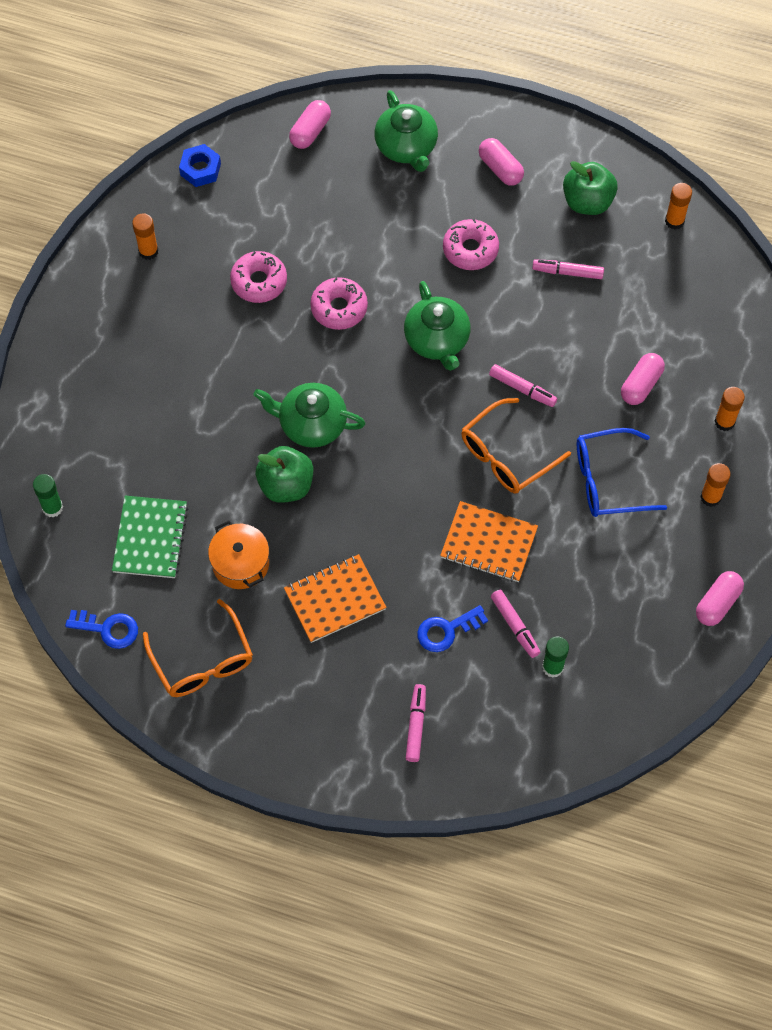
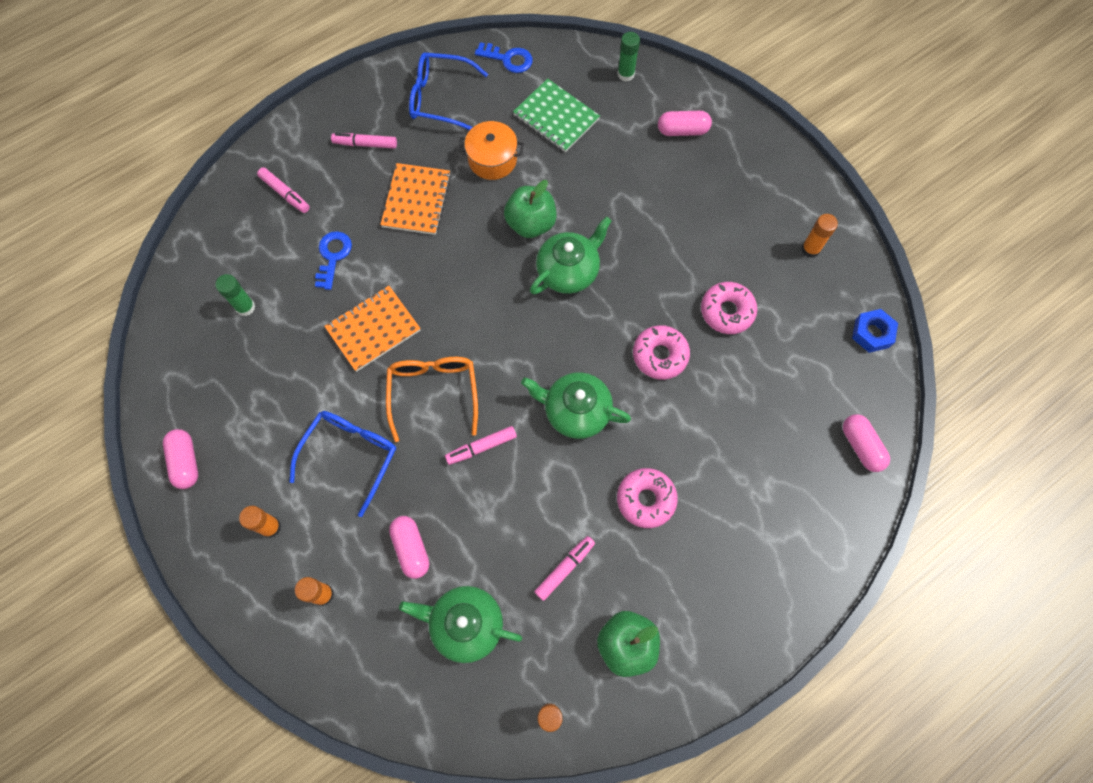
camera: 125 degrees right, 5 degrees up
(108, 629) = (508, 59): blue key -> blue key turned 120 degrees counterclockwise
(202, 661) = (440, 98): orange glasses -> blue glasses
(406, 147) = (793, 519): green teapot -> green teapot (465, 624)
(500, 168) = (715, 588): pink capsule -> pink capsule (682, 130)
(515, 626) = (297, 303): pink marker -> pink marker (365, 144)

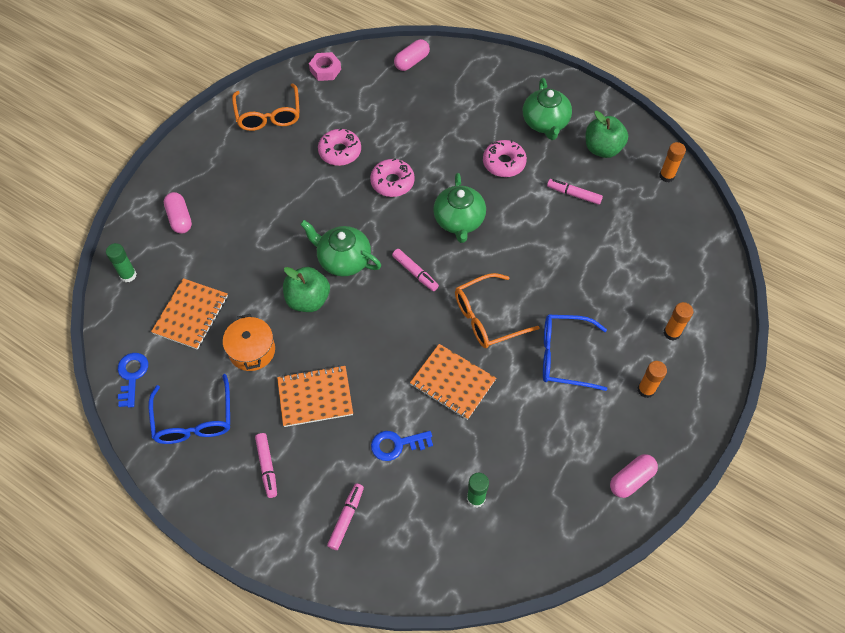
camera: 110 degrees left, 10 degrees down
(411, 549) = (610, 289): pink capsule -> none
(465, 624) = (640, 238): green teapot -> green teapot (545, 123)
(481, 447) = (514, 270): pink marker -> pink marker (415, 272)
(556, 117) = (191, 315): green notebook -> orange notebook
(810, 249) = (268, 115): orange glue stick -> orange glasses
(872, 333) = (325, 70): blue nut -> pink nut

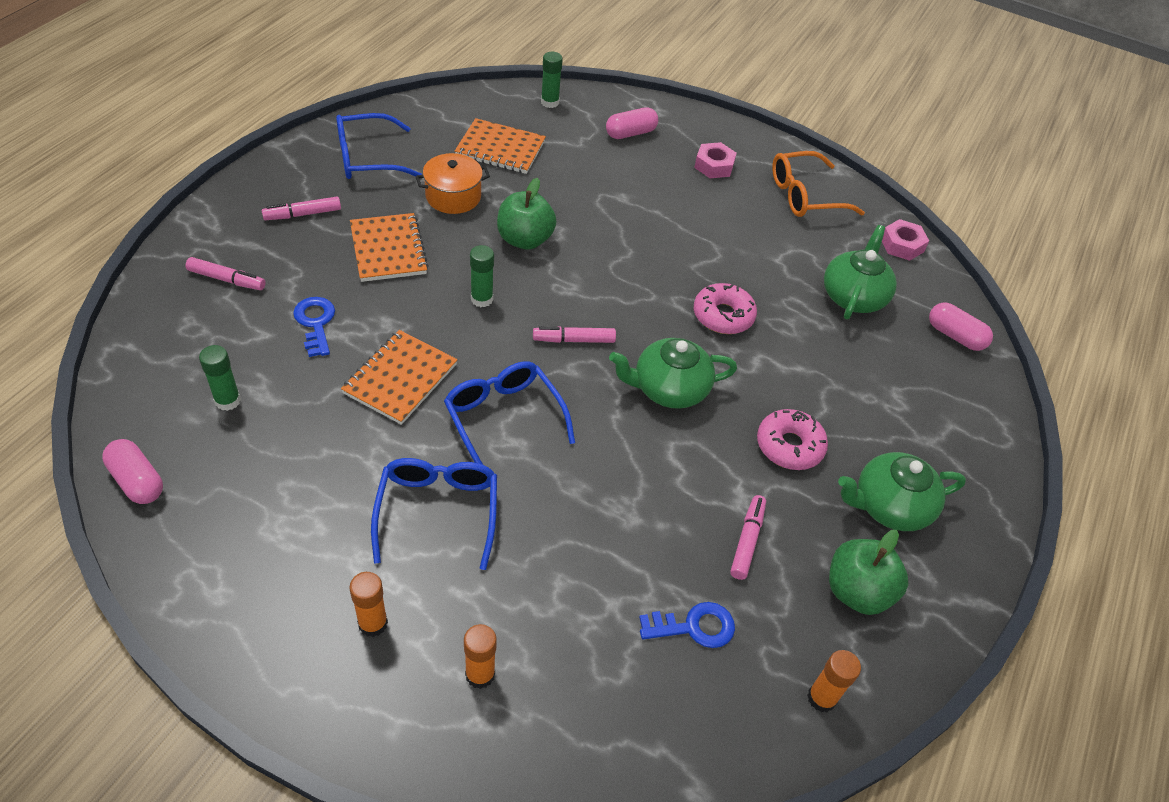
camera: 80 degrees right, 10 degrees down
(132, 376) = (424, 113): blue key -> blue key (694, 626)
(228, 166) = (714, 166): none -> pink nut
(340, 152) = (763, 262): pink donut -> none
(343, 259) = (588, 269): green teapot -> green teapot (853, 296)
(373, 330) = (482, 299): none -> green glue stick
(415, 272) = (574, 340): pink marker -> pink marker turned 45 degrees clockwise
(487, 318) = (504, 419): orange glasses -> blue glasses
(631, 479) = (221, 589): pink capsule -> pink capsule (137, 481)

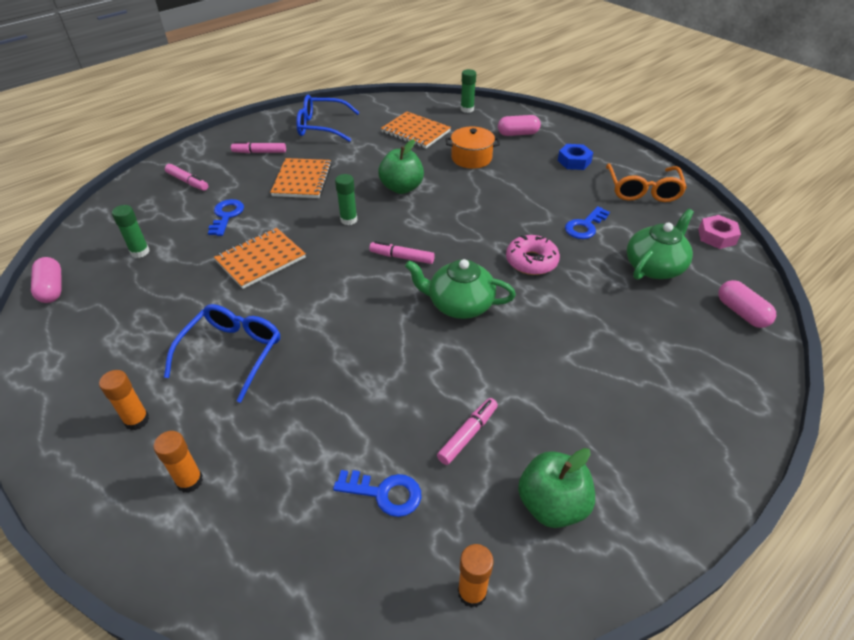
camera: 25 degrees right, 5 degrees down
(453, 196) = (366, 155): orange pot -> orange pot (471, 158)
(504, 419) = (318, 300): blue glasses -> none
(714, 166) = (574, 161): pink nut -> blue nut
(762, 257) = (585, 226): none -> blue key
(789, 446) = (543, 368): pink donut -> none
(805, 195) = (642, 190): orange glasses -> orange glasses turned 90 degrees counterclockwise
(889, 506) = (617, 438): green teapot -> none

